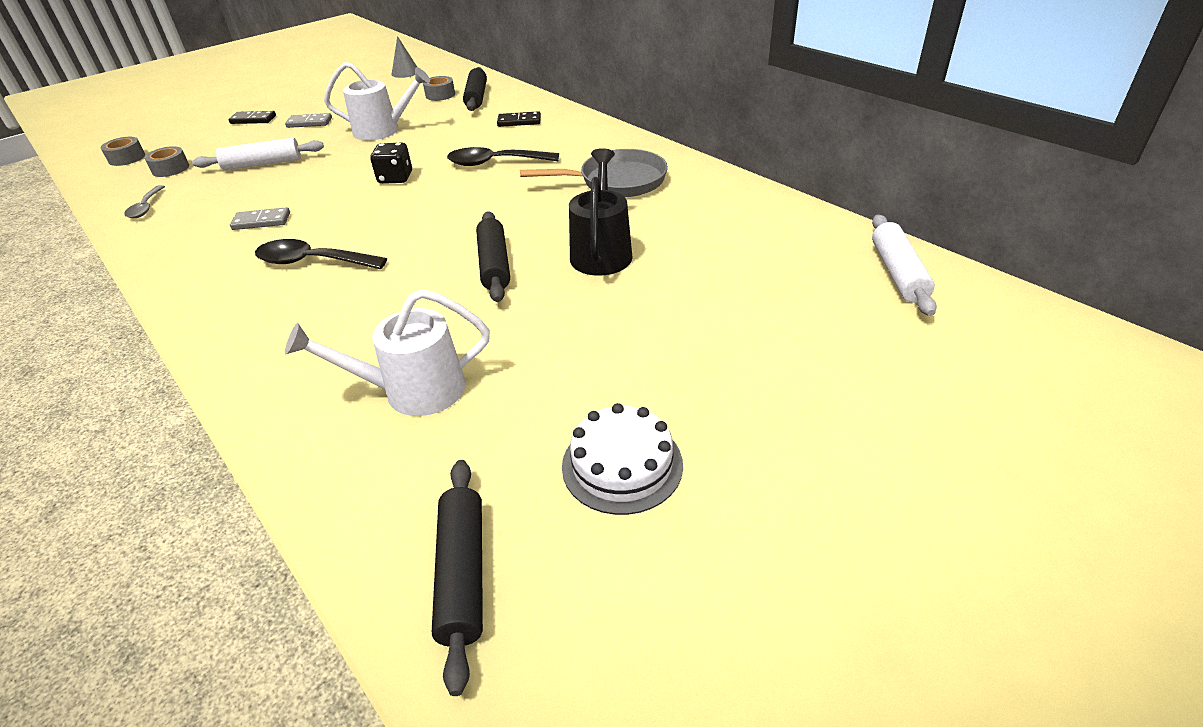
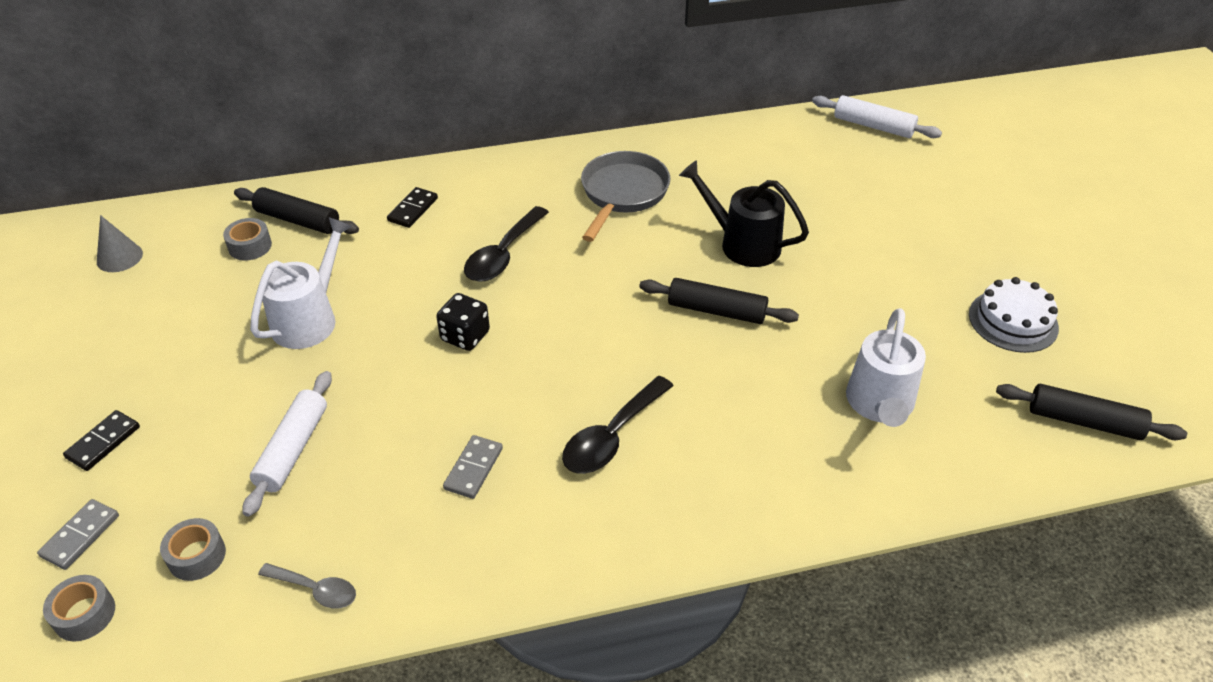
camera: 65 degrees left, 5 degrees up
(309, 123) = (195, 383): grey domino -> grey domino (80, 536)

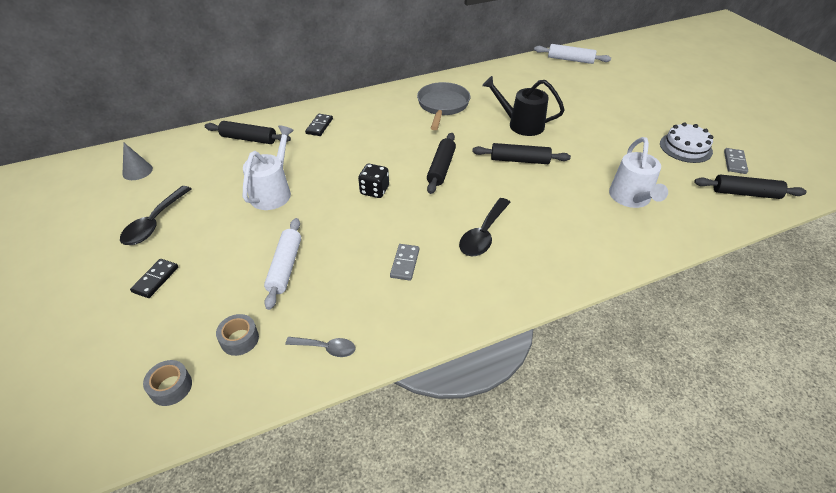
camera: 10 degrees left, 0 degrees up
(80, 536) = (155, 338): grey domino -> grey domino (734, 162)
(250, 246) = (222, 156): grey tape -> none
(503, 254) = (383, 144): black spoon -> black spoon (155, 222)
(583, 309) = (441, 168): none -> black rolling pin

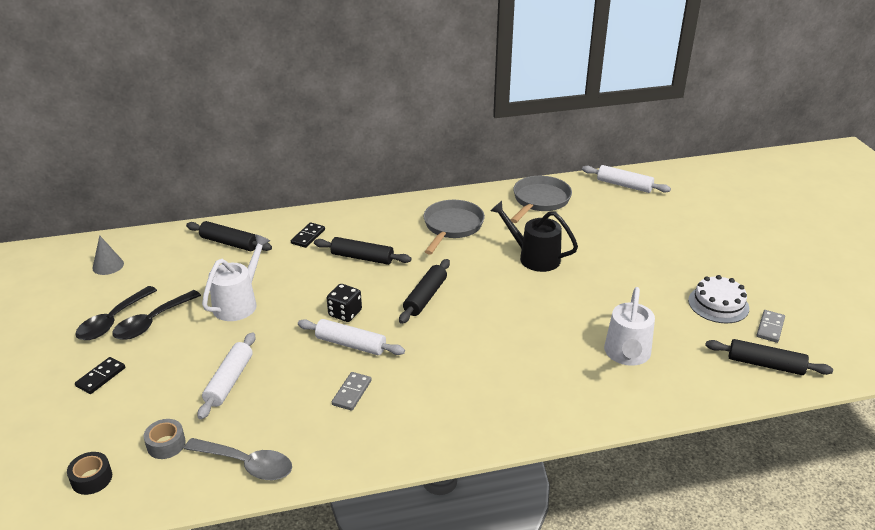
camera: 10 degrees right, 10 degrees down
(171, 387) = (92, 479): grey tape -> black tape
(326, 348) = (246, 464): grey spoon -> grey spoon, size x1.64
(389, 218) = (351, 344): none -> white rolling pin
(483, 234) = (445, 373): black spoon -> black spoon (152, 322)
(507, 78) = (539, 201): none -> grey pan
(519, 160) = (516, 298): black rolling pin -> black rolling pin (362, 257)

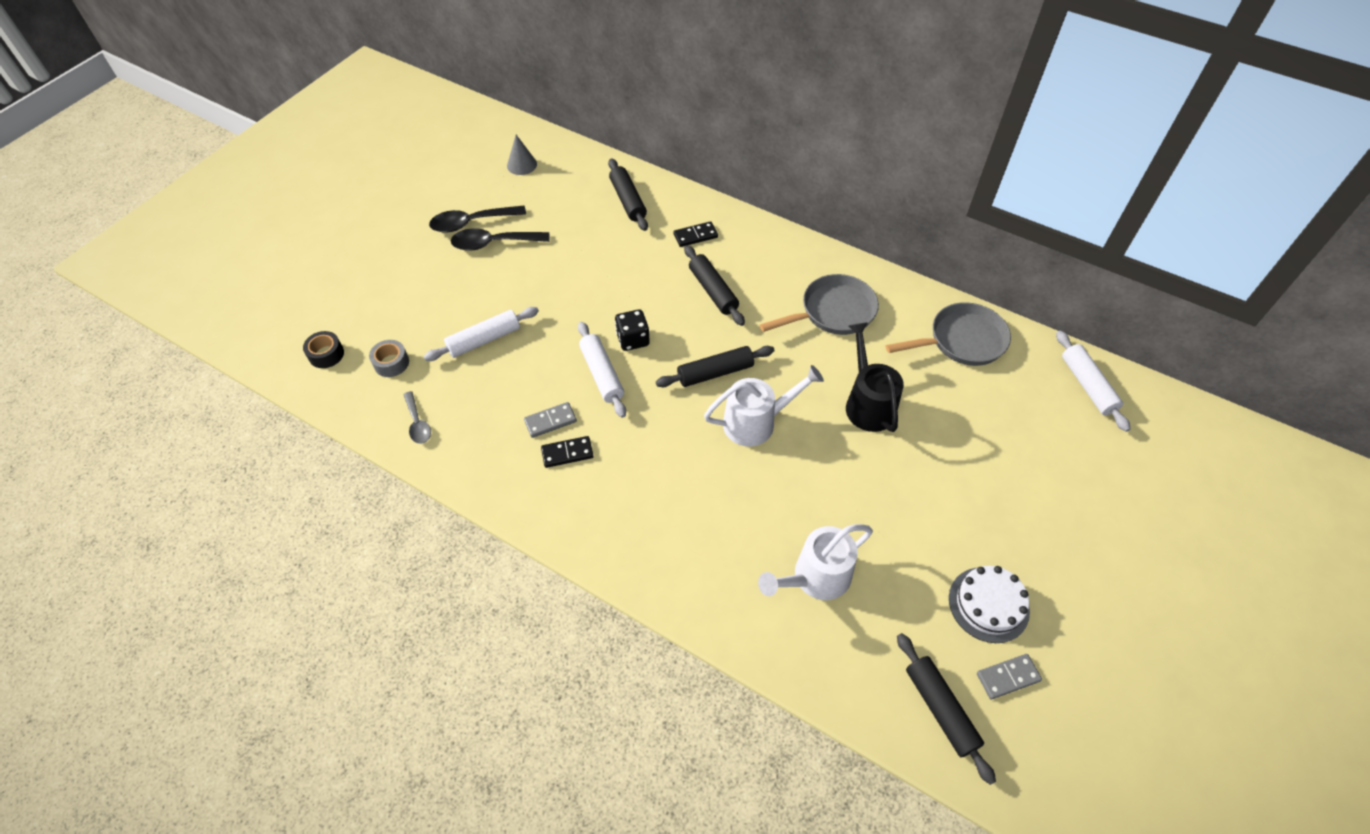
camera: 45 degrees right, 20 degrees up
(101, 377) = (414, 270): black domino -> black domino (567, 453)
(239, 303) = (569, 269): white watering can -> white watering can (756, 422)
(246, 464) = (417, 423): grey spoon -> grey spoon, size x0.61

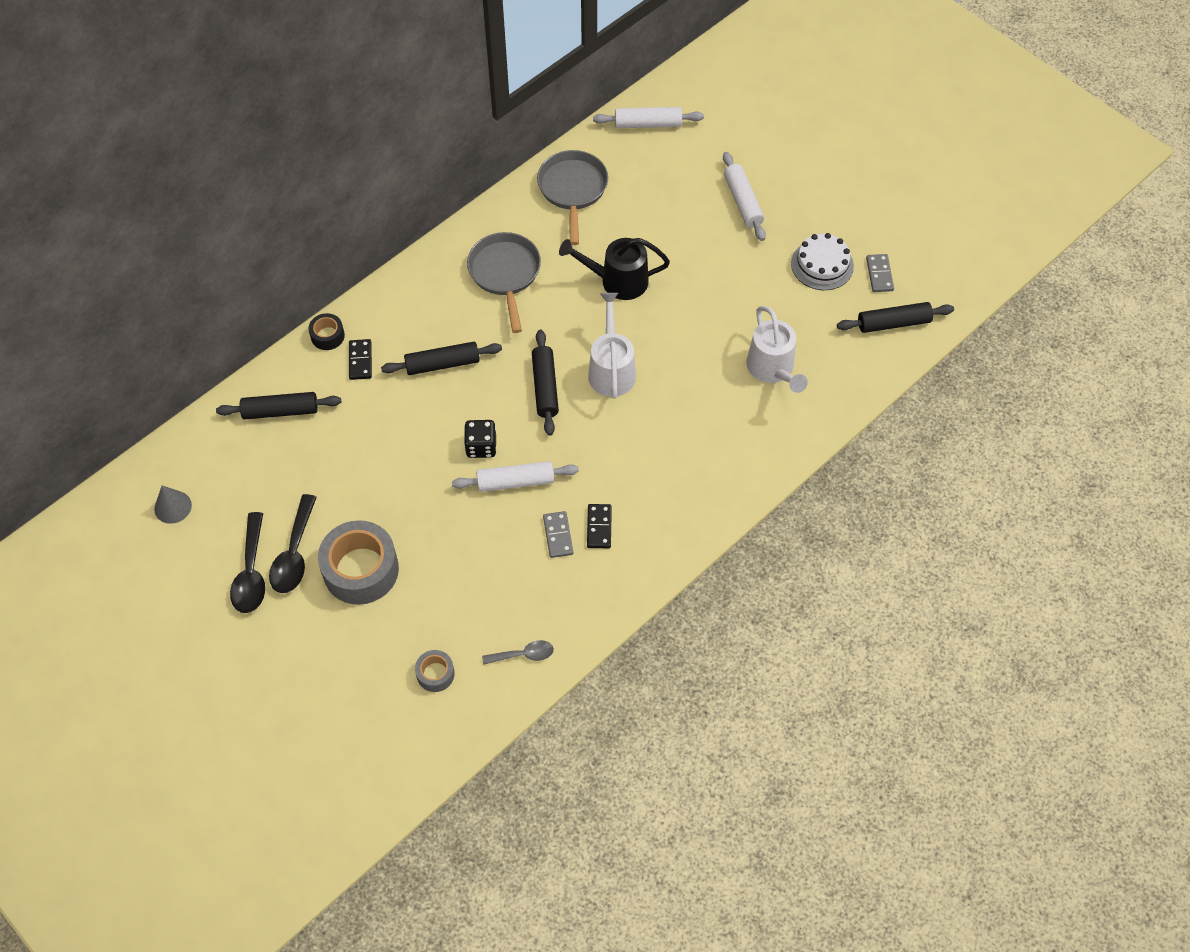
camera: 75 degrees left, 5 degrees up
(326, 354) = (400, 739): black tape -> black tape (327, 336)
(484, 340) = (434, 581): white rolling pin -> white rolling pin (743, 202)
(486, 288) = (361, 570): none -> grey tape

